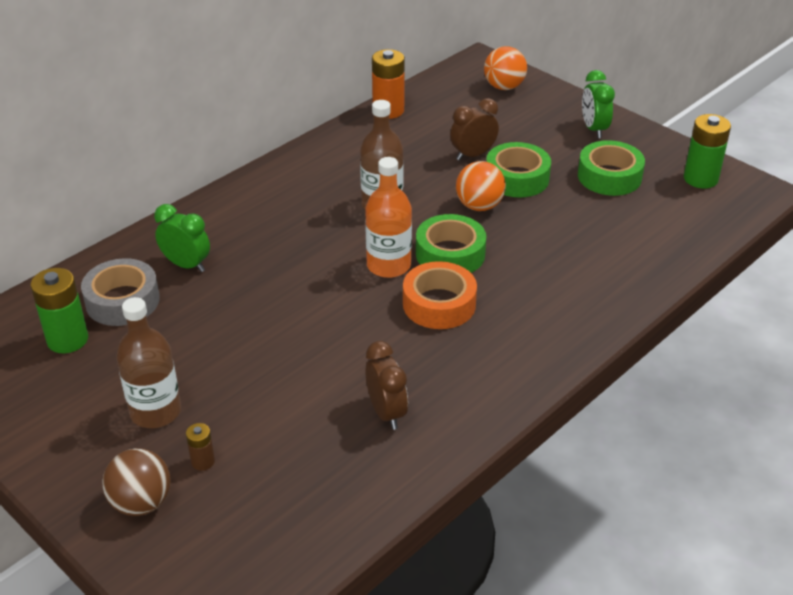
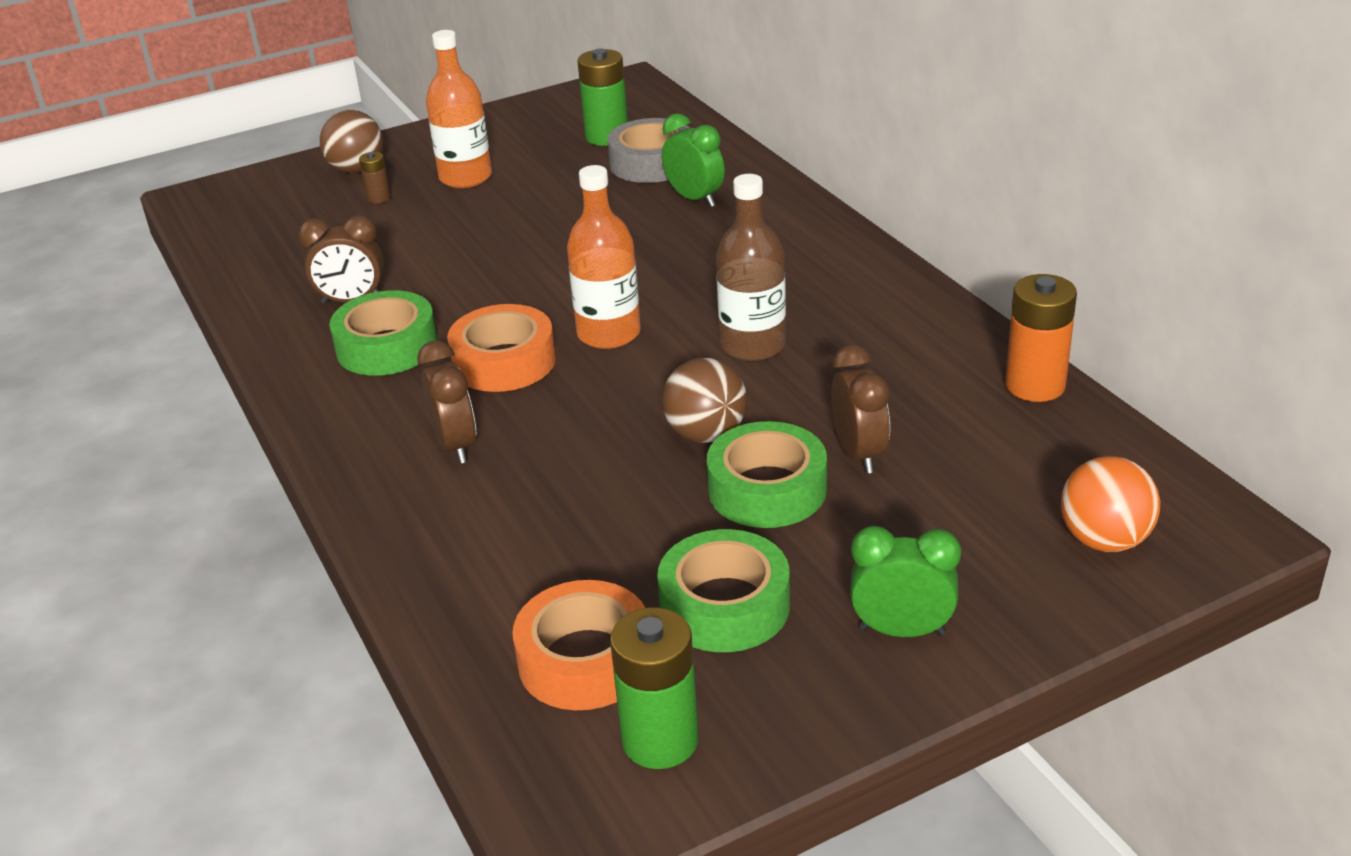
camera: 110 degrees right, 5 degrees down
(155, 412) = (465, 177): brown bottle -> orange bottle
(186, 265) = (695, 199): green clock -> green clock turned 90 degrees counterclockwise
(450, 254) = (602, 387): green tape -> green tape (387, 347)
(479, 206) = (706, 434): orange ball -> brown ball
(537, 299) = (456, 446): none -> brown clock
(671, 209) = (585, 660): none -> orange tape

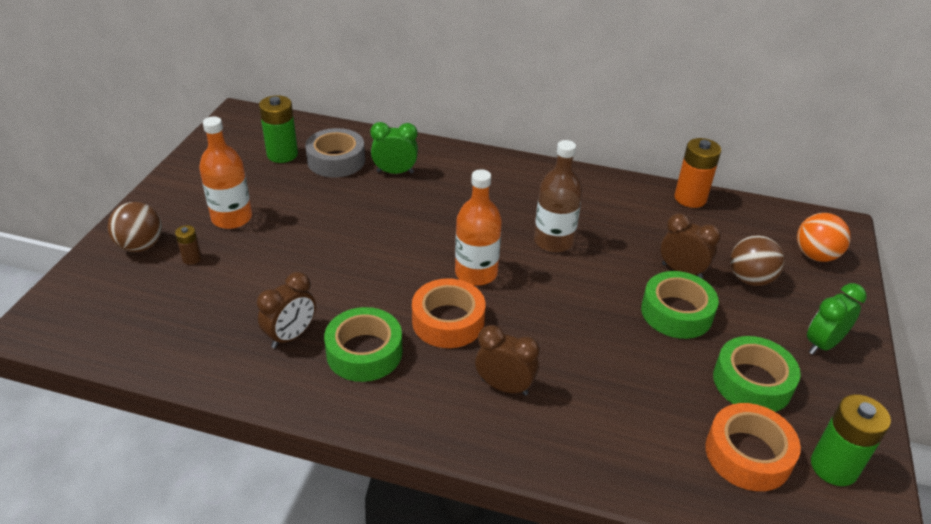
camera: 50 degrees left, 5 degrees up
(706, 434) = (608, 301): brown ball -> brown ball (750, 279)

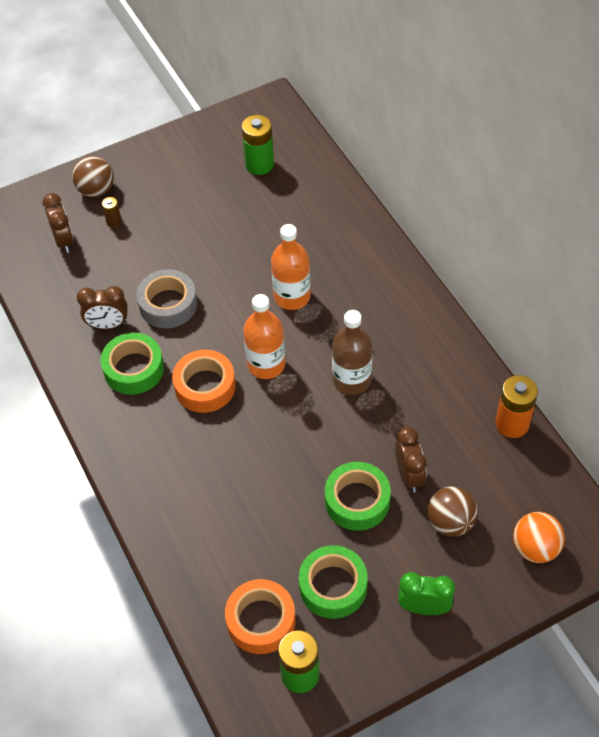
camera: 50 degrees right, 15 degrees up
(232, 218) = (169, 203): orange bottle -> orange bottle (292, 296)
(336, 160) = (289, 196): grey tape -> grey tape (168, 304)
(395, 172) = (317, 236): green clock -> none
(504, 386) = (182, 457): brown clock -> brown clock (64, 241)

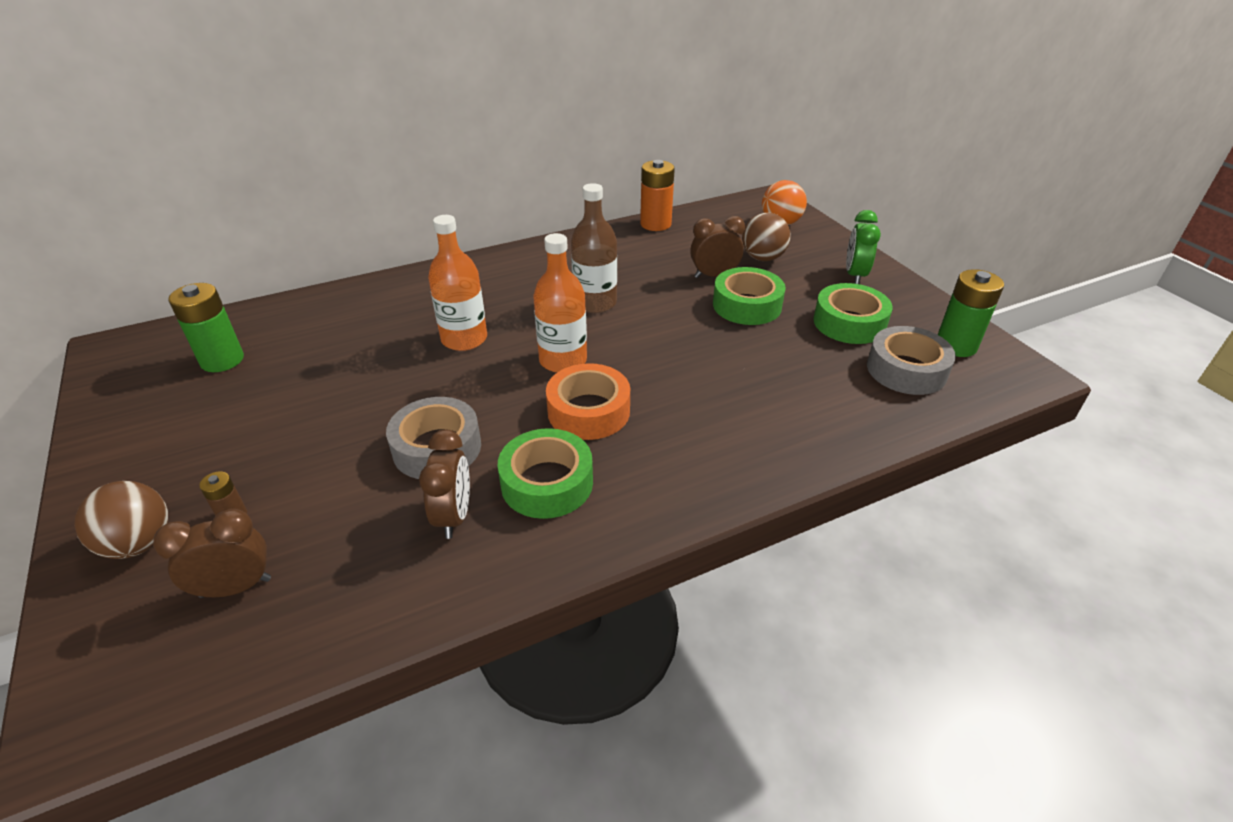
camera: 90 degrees left, 15 degrees down
(261, 621) = (906, 370): orange tape -> grey tape

